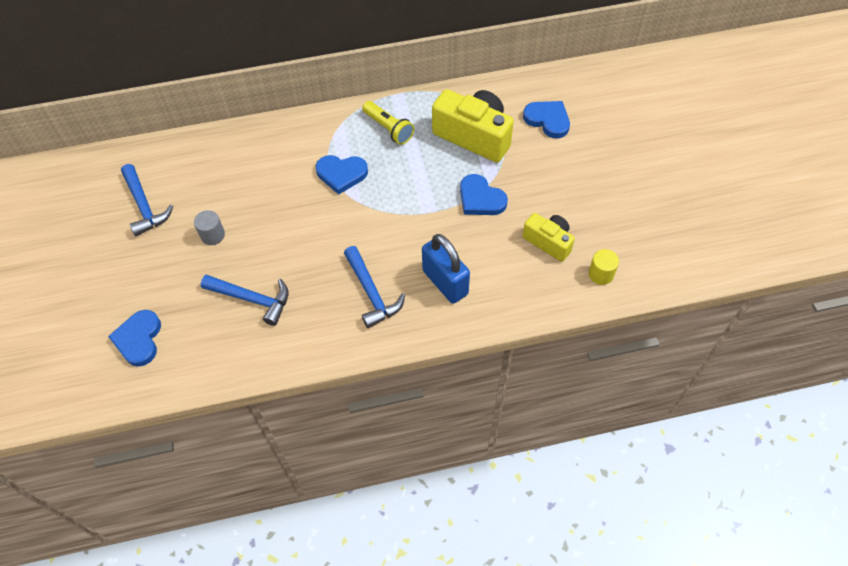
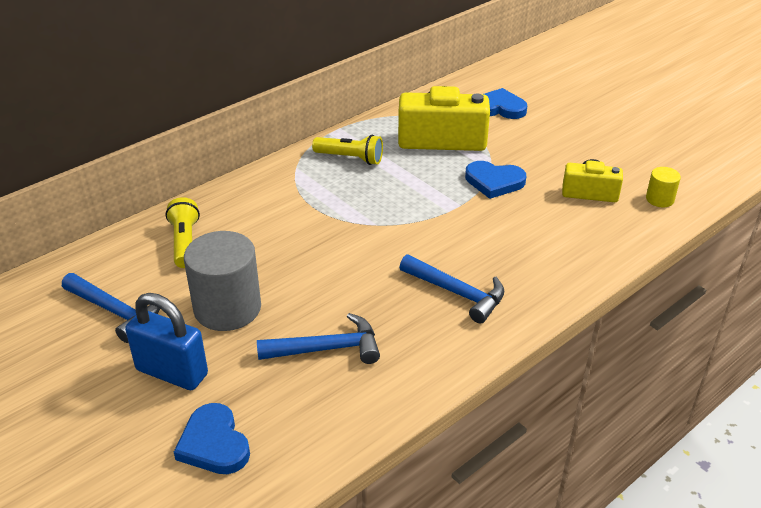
camera: 30 degrees left, 20 degrees down
(212, 235) = (227, 308): grey cylinder -> grey cylinder, size x2.08
(221, 163) = (184, 242): none -> yellow flashlight
(341, 174) = (333, 208): blue heart -> none
(445, 282) = (524, 257): blue padlock -> blue padlock (172, 372)

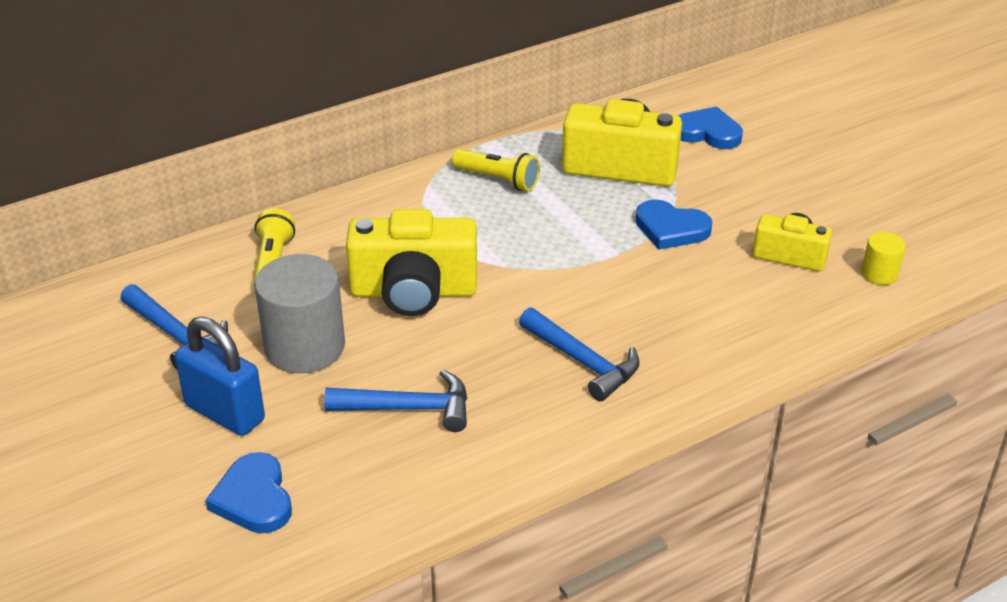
camera: 10 degrees right, 0 degrees up
(306, 252) = (414, 292): none -> yellow camera

